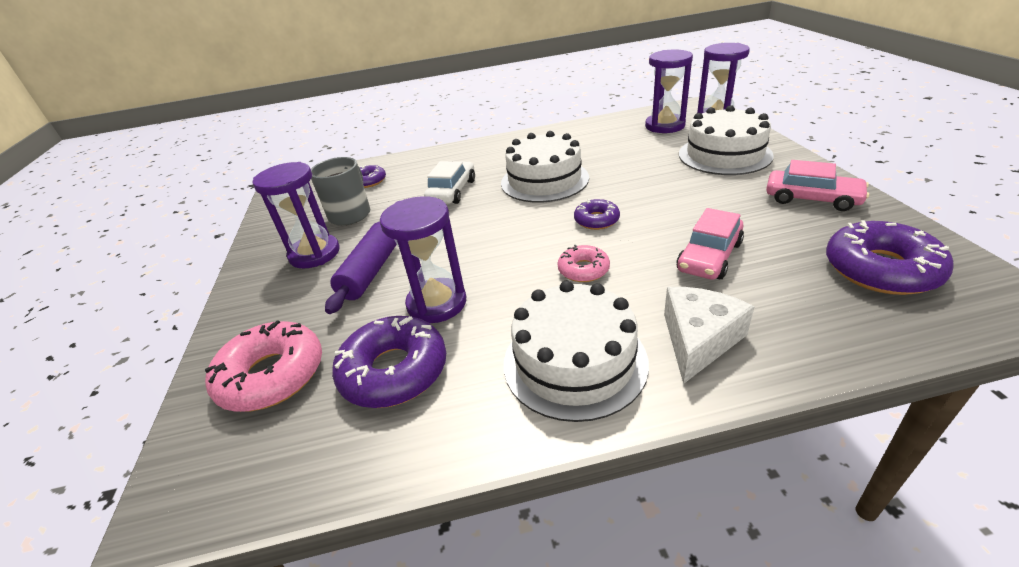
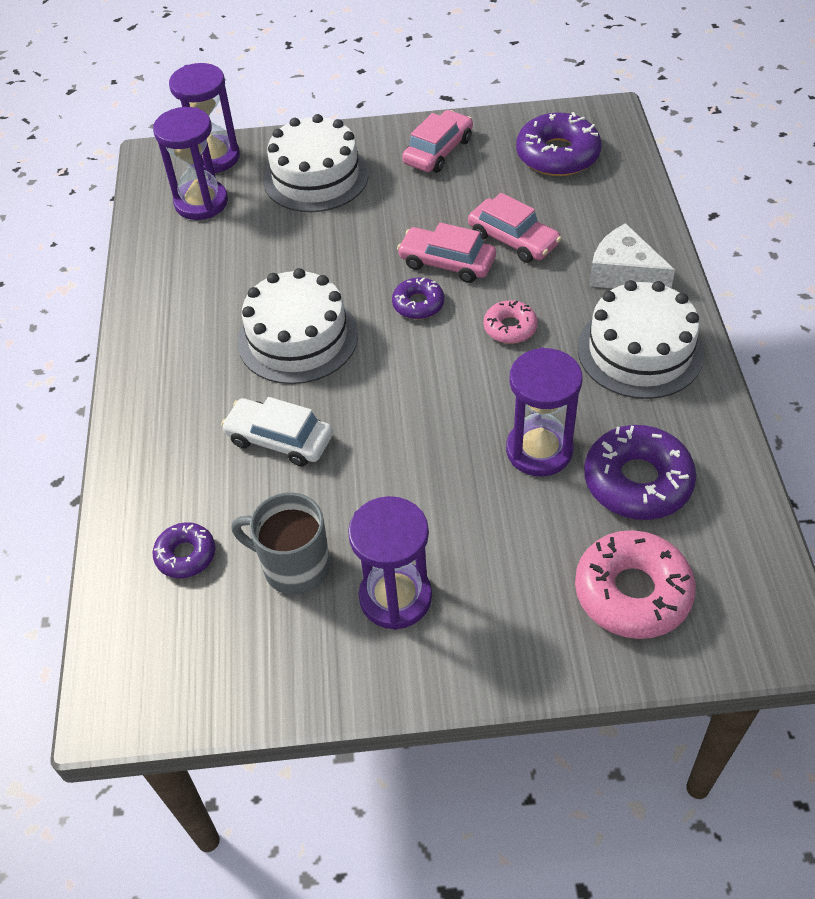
camera: 85 degrees left, 15 degrees up
(371, 271) = (459, 520): purple rolling pin -> none
(655, 226) = (447, 262): none -> pink car

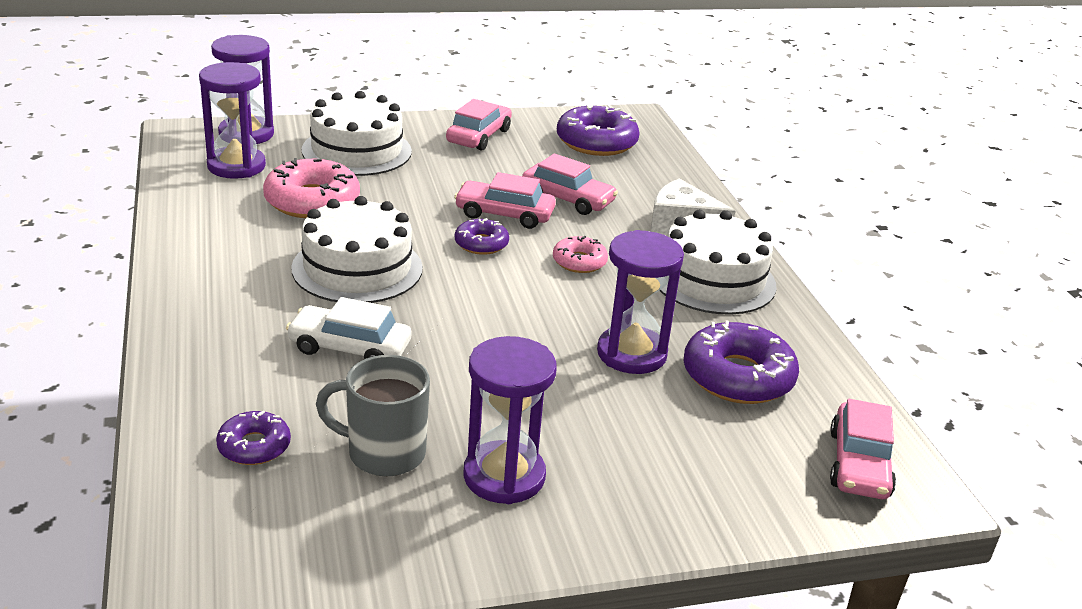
camera: 15 degrees left, 20 degrees down
(632, 592) = (757, 464): pink donut -> pink donut (312, 201)
(732, 595) = (859, 464): none -> pink car

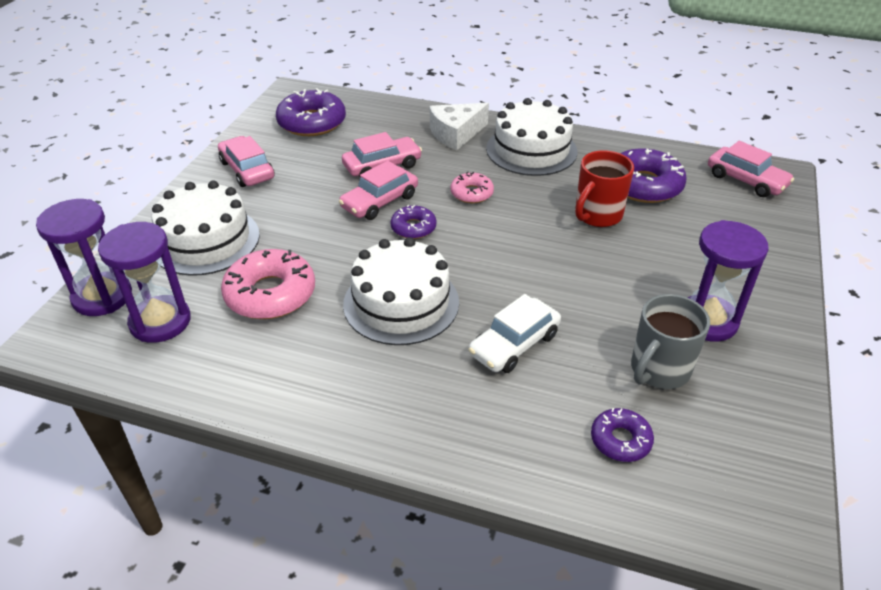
camera: 55 degrees left, 10 degrees up
(631, 354) = (597, 215): purple hourglass -> red mug

